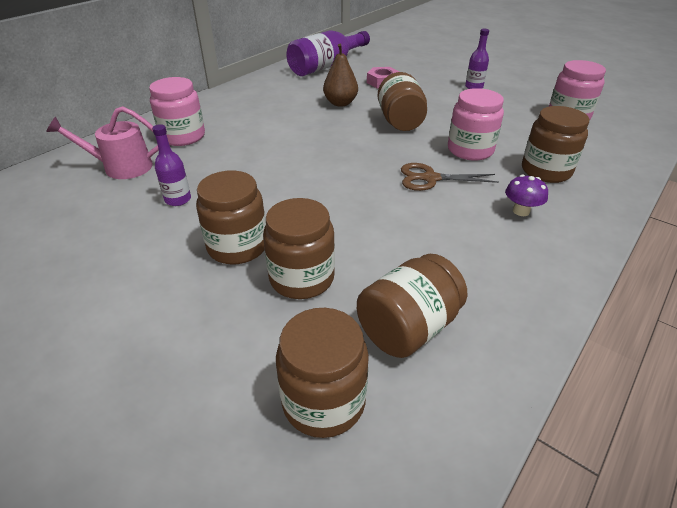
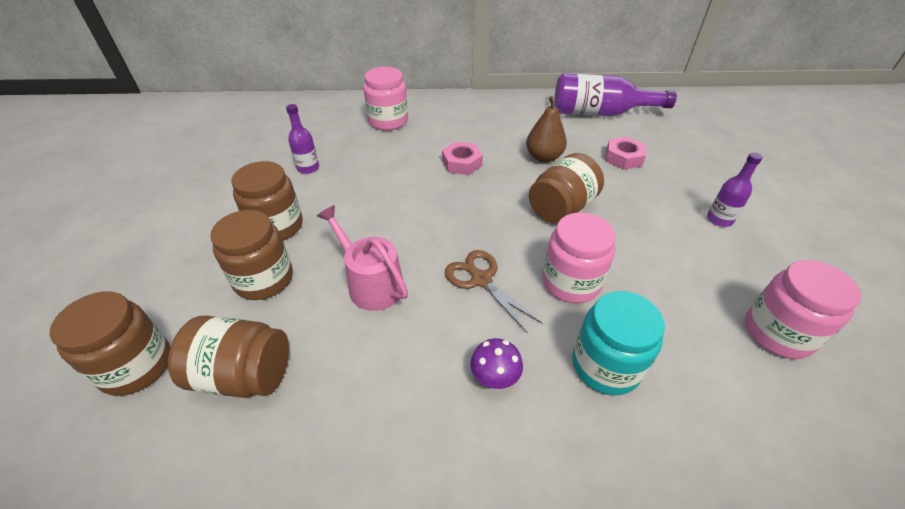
camera: 50 degrees right, 5 degrees up
(122, 167) = (323, 124): pink watering can -> pink watering can (371, 284)
(296, 132) = (462, 163): none -> pink nut
(546, 171) = (605, 365): brown jar -> turquoise jar

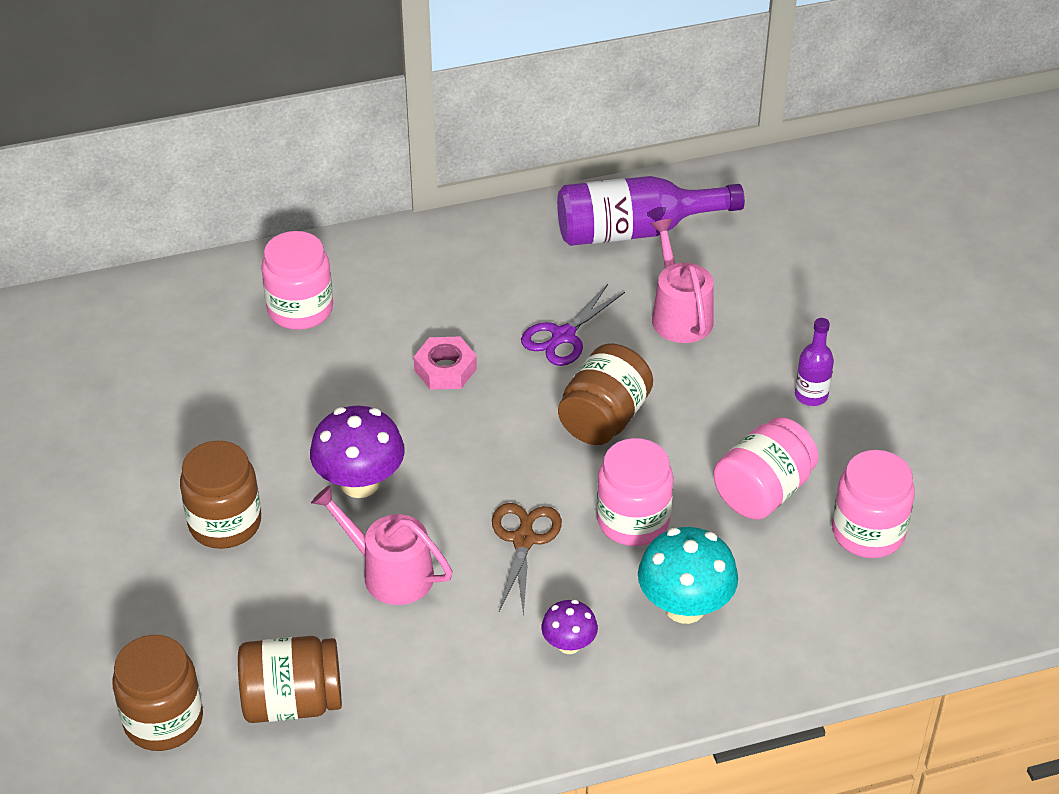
camera: 15 degrees left, 0 degrees up
(264, 279) = (251, 596): brown jar -> none
(308, 168) = (217, 422): purple bottle -> none
(378, 218) = (360, 483): none -> purple mushroom
(481, 280) = (524, 540): brown scissors -> brown scissors turned 60 degrees clockwise
(543, 157) = (563, 336): brown pear -> purple scissors
(605, 365) = (685, 607): turquoise jar -> turquoise mushroom
(623, 158) = (679, 315): pink nut -> pink watering can
(681, 281) = (763, 492): none -> pink jar

